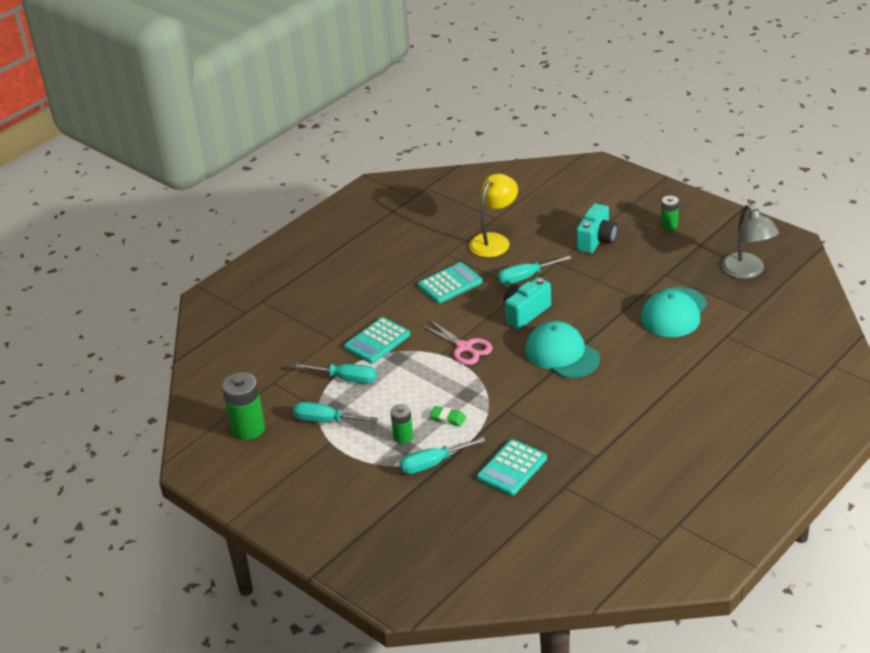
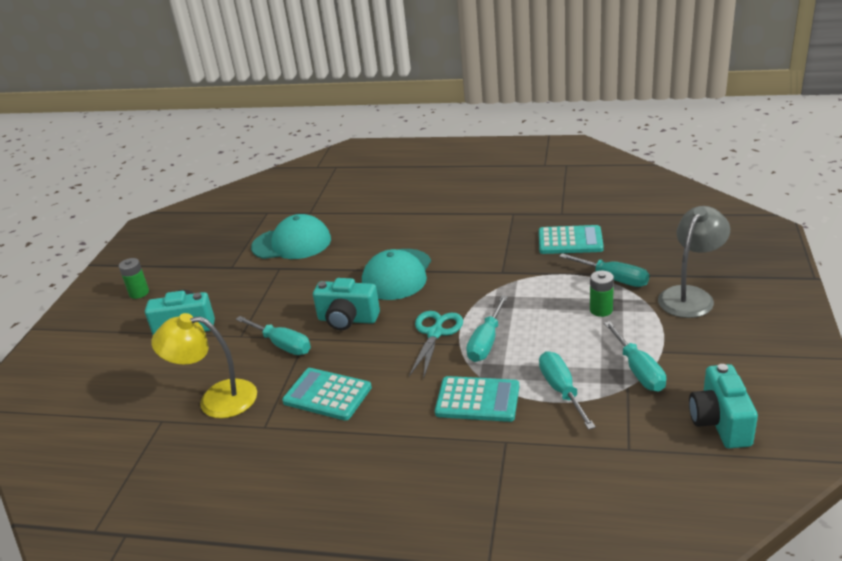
camera: 120 degrees left, 5 degrees down
(248, 429) = (720, 422): green battery -> turquoise camera
(429, 367) = (486, 342): none -> turquoise screwdriver
(447, 418) = (548, 297): green eraser -> none
(464, 347) = (435, 333): pink scissors -> turquoise scissors
(747, 271) = (206, 231): grey lamp -> grey lamp (690, 296)

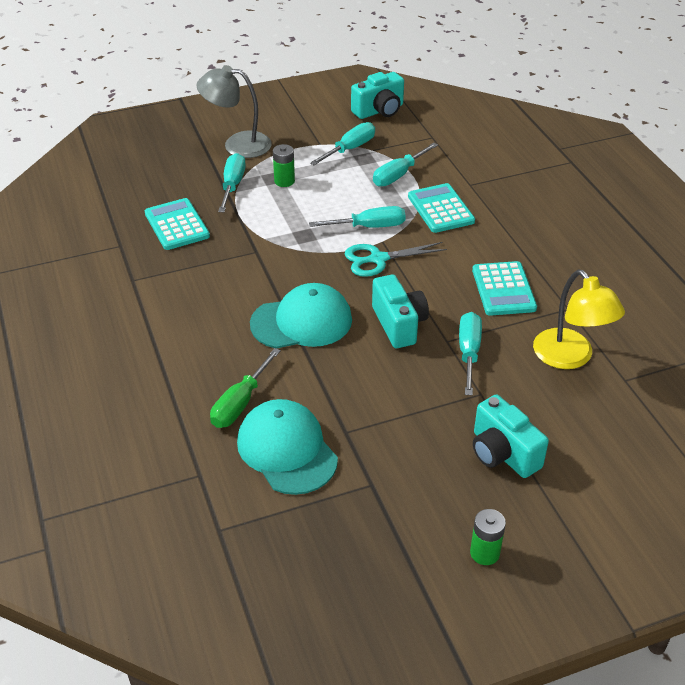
camera: 125 degrees left, 10 degrees up
(347, 234) = (240, 403): none -> green screwdriver

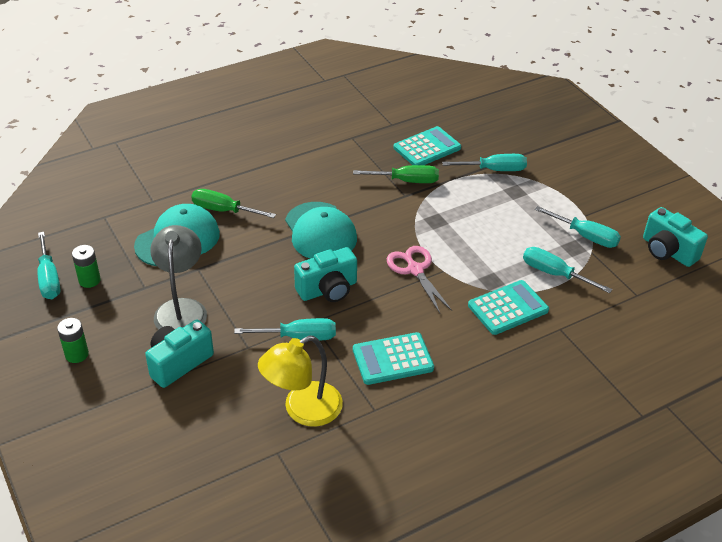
camera: 80 degrees right, 0 degrees up
(231, 247) = (406, 181): none -> green screwdriver
(237, 144) = (559, 164): grey lamp -> grey lamp (181, 309)
(284, 181) = (513, 199): green battery -> green battery (89, 280)
(369, 227) = (462, 260): turquoise screwdriver -> turquoise screwdriver (49, 278)
(378, 259) = (415, 270): turquoise scissors -> pink scissors

